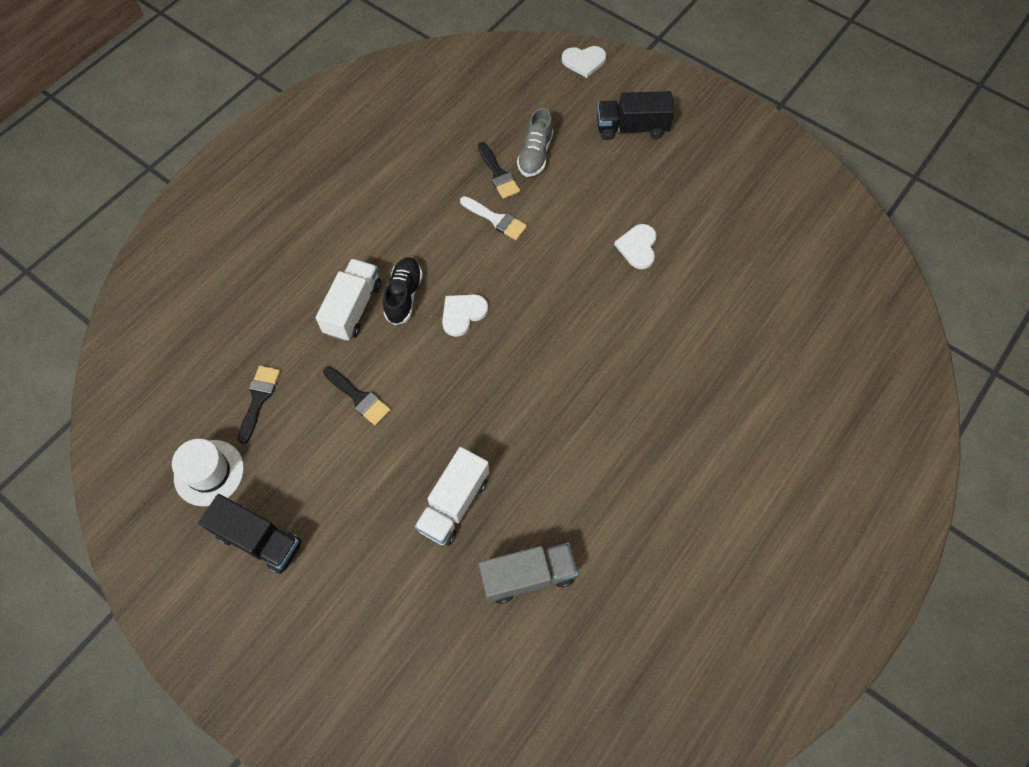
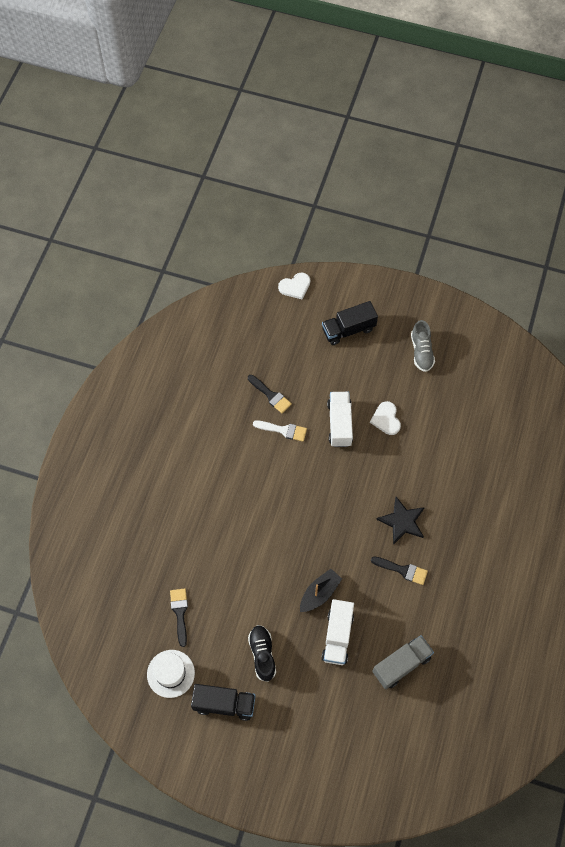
camera: 20 degrees left, 0 degrees up
(353, 308) = (214, 528): white truck -> white truck (339, 424)
(359, 397) = (246, 588): black brush -> black brush (402, 570)
(404, 296) = (244, 507): black shoe -> black shoe (262, 654)
(454, 438) = (319, 593): none -> black boat
(463, 314) = (289, 507): white heart -> none
(535, 155) = (290, 372): grey shoe -> grey shoe (421, 352)
(607, 382) = (402, 521): none -> black star

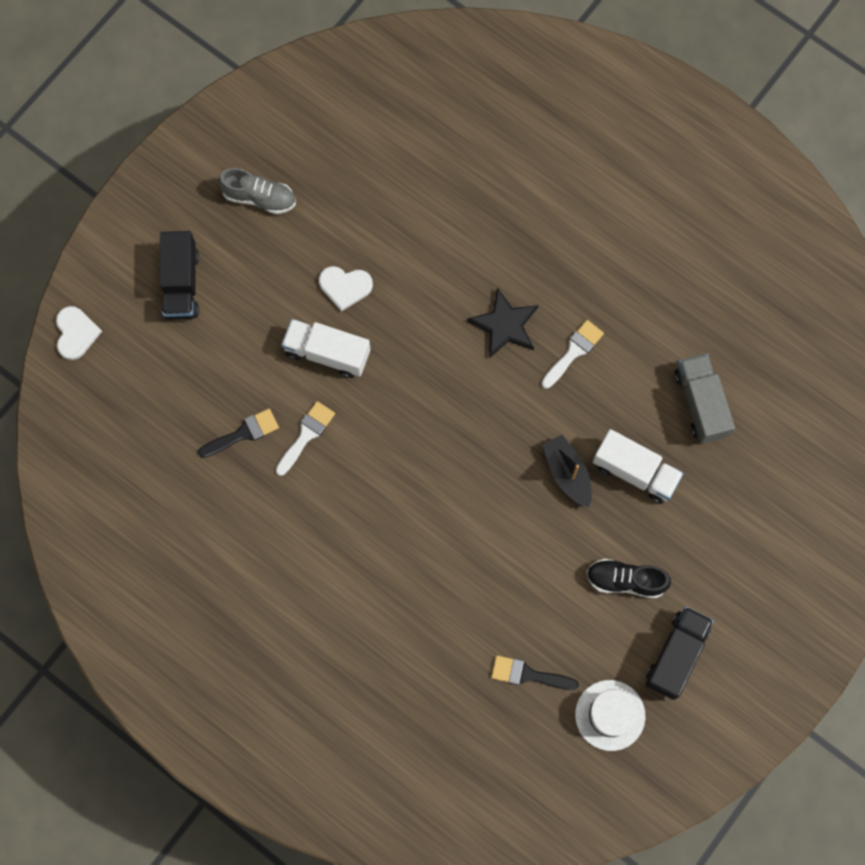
camera: 70 degrees left, 10 degrees up
(402, 570) = (573, 352): black brush -> white brush

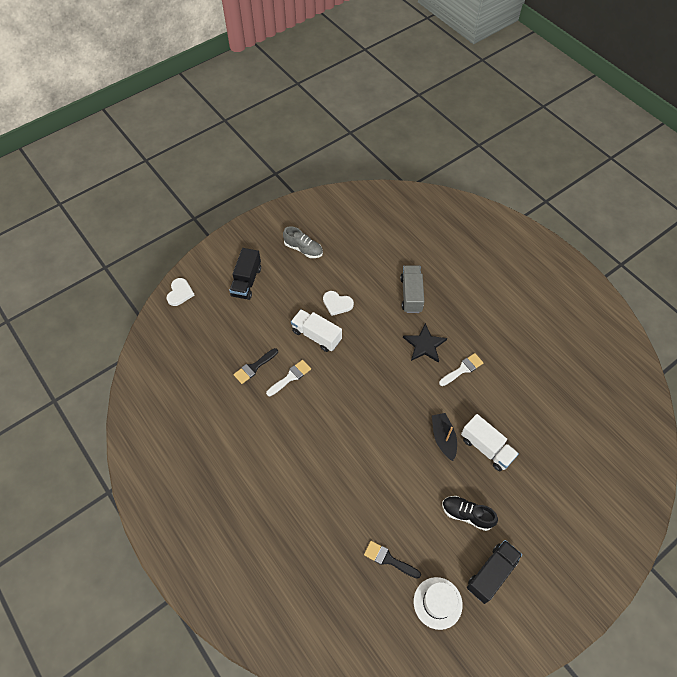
camera: 15 degrees right, 15 degrees down
(243, 433) = (254, 367): black brush -> black brush turned 150 degrees clockwise
(700, 403) = (536, 417): grey truck -> grey truck (411, 294)

